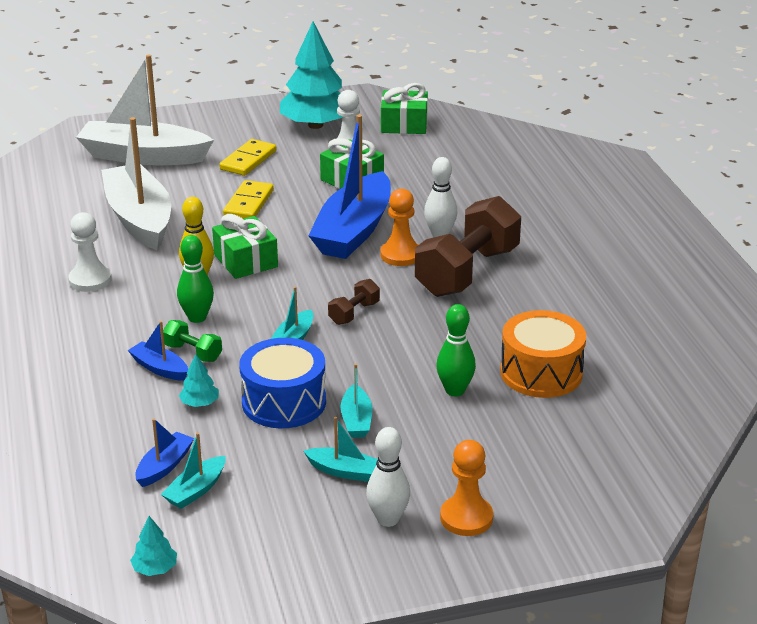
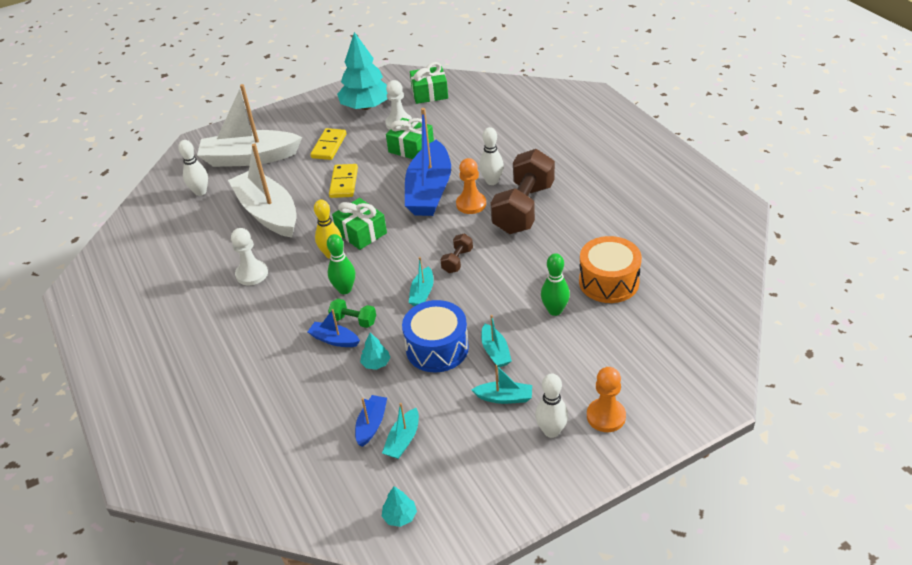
camera: 10 degrees left, 10 degrees up
(66, 182) = (200, 192): none -> white bowling pin

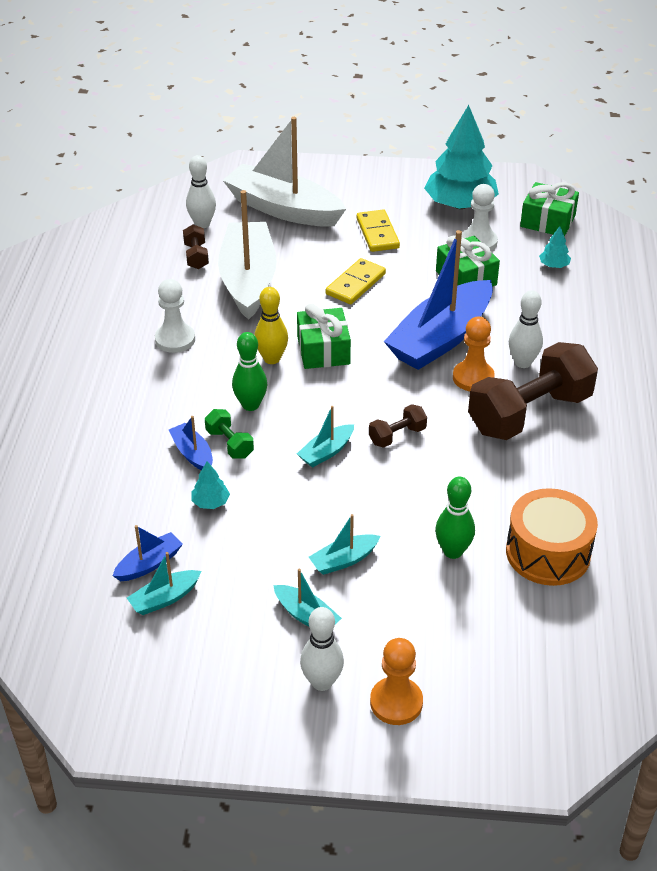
camera: 30 degrees right, 0 degrees up
(216, 214) = (196, 256): none -> brown dumbbell
(329, 146) = (377, 233): yellow domino -> yellow domino turned 60 degrees counterclockwise
(400, 516) = (92, 673): turquoise tree -> turquoise tree (554, 265)
(437, 348) = (286, 521): blue drum -> none
(495, 351) = (344, 560): turquoise boat -> turquoise boat turned 45 degrees clockwise

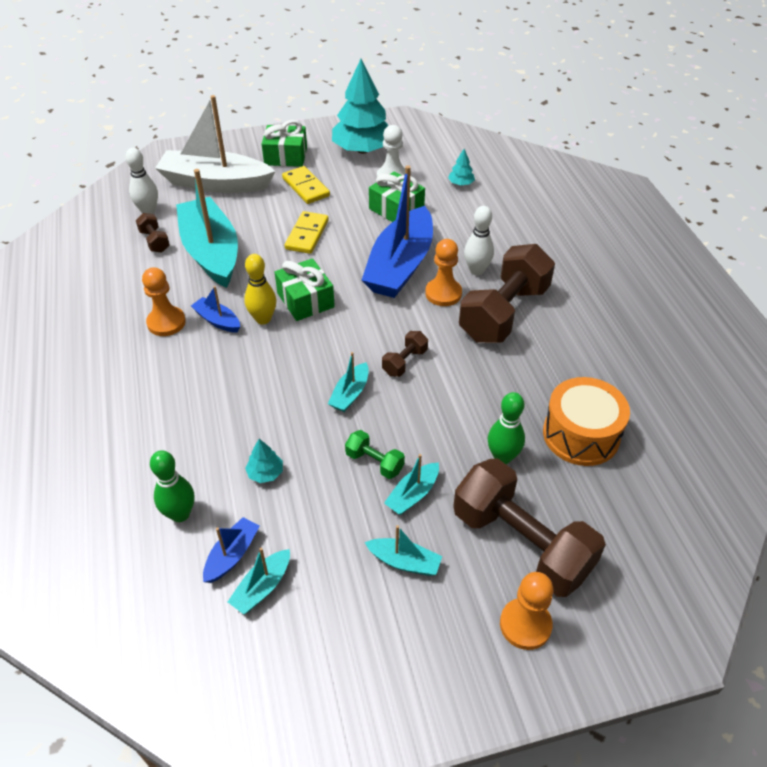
camera: 20 degrees left, 5 degrees up
(175, 339) = (166, 322): white pawn -> orange pawn
(192, 454) = (228, 429): blue boat -> blue boat (217, 321)
(229, 444) = (259, 410): green dumbbell -> green dumbbell (374, 462)
(248, 280) = (211, 252): white boat -> turquoise boat
(250, 405) = (262, 367): green bowling pin -> green bowling pin (180, 514)
(322, 682) = (449, 627): white bowling pin -> none
(430, 633) = (521, 543): none -> brown dumbbell
(547, 221) = (438, 149): green gift -> green gift (285, 156)

